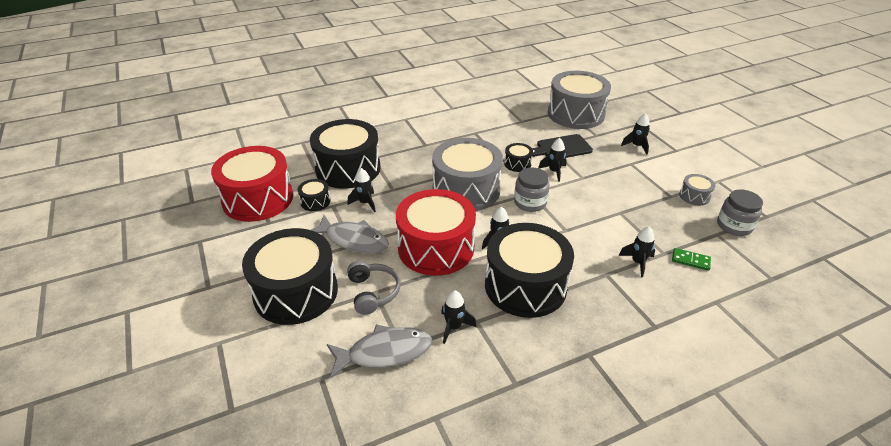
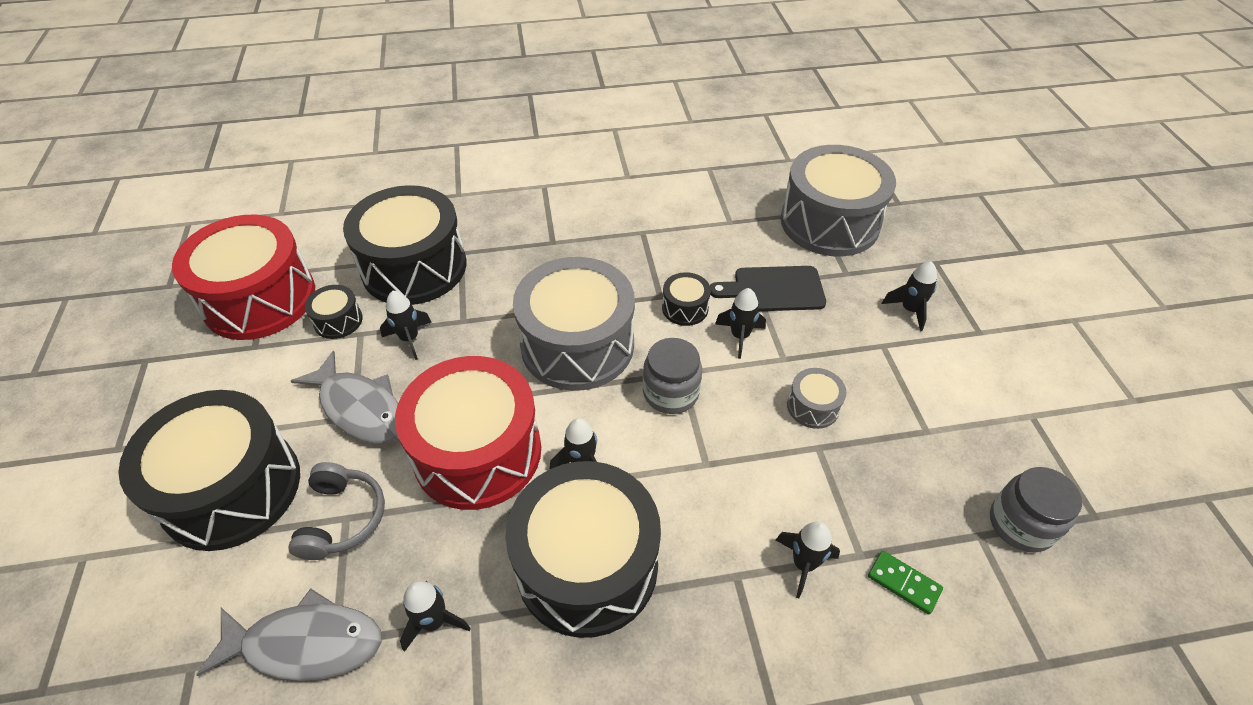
camera: 15 degrees right, 10 degrees up
(694, 196) = (971, 440): grey drum -> grey drum (813, 406)

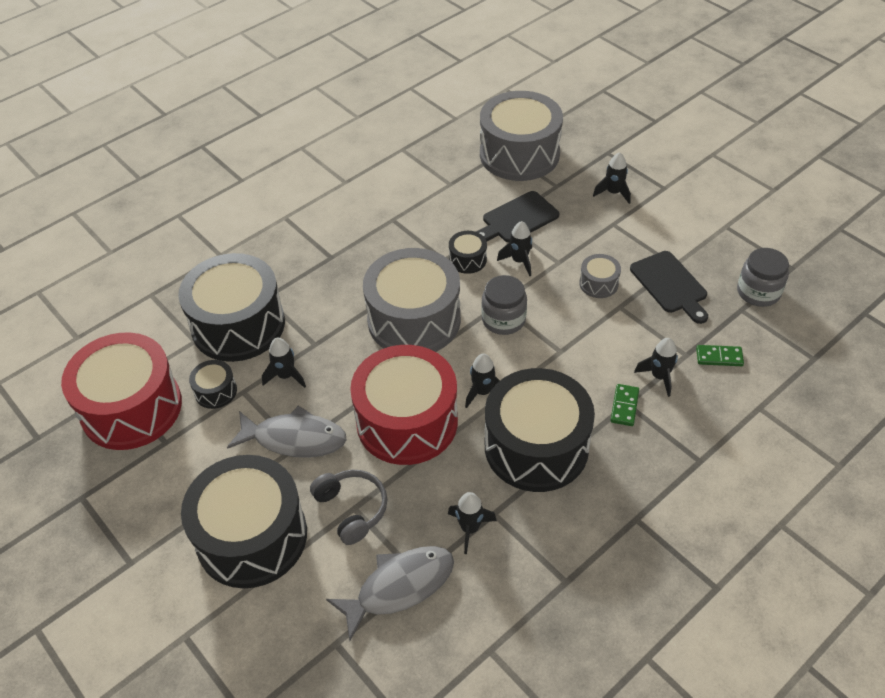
camera: 30 degrees left, 0 degrees up
(730, 577) = (624, 406): none -> green domino
(903, 453) = (670, 285): none -> black cutting board

